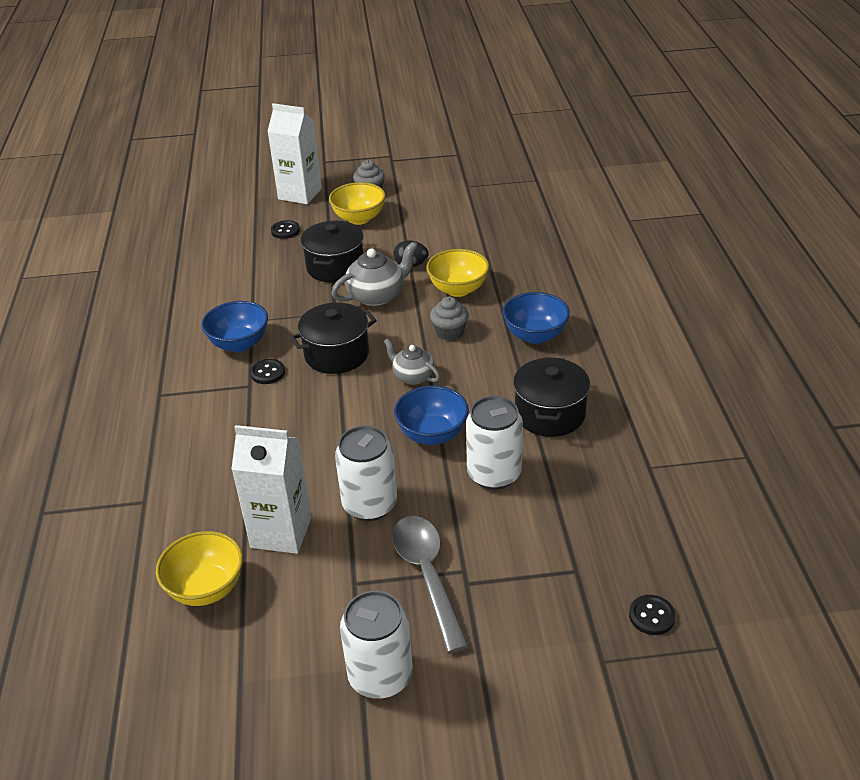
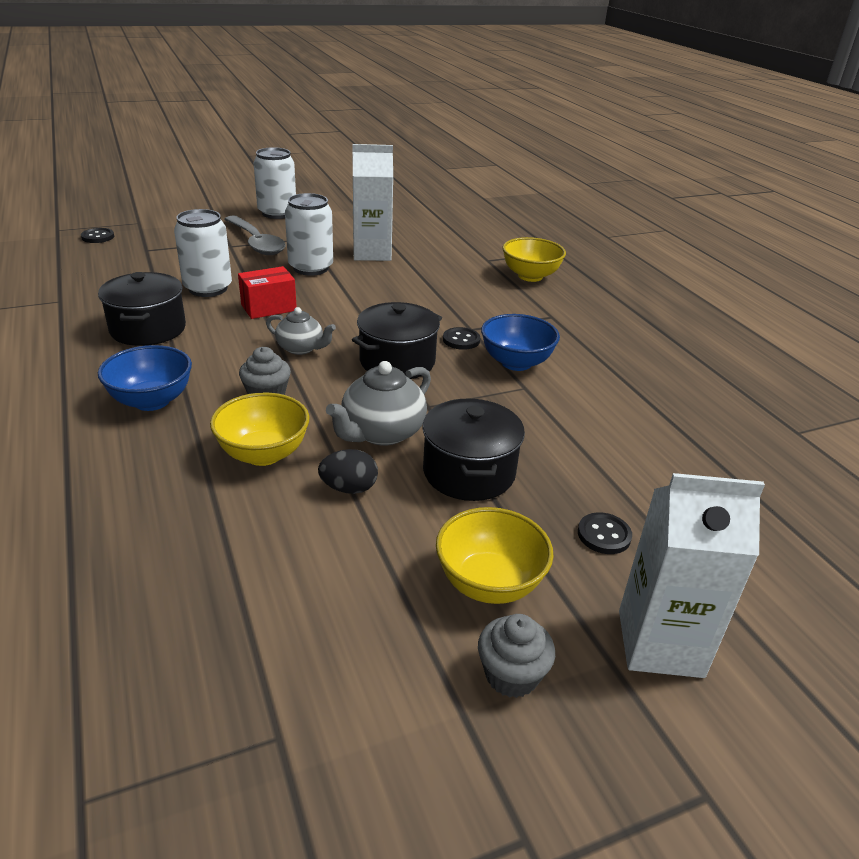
camera: 160 degrees right, 5 degrees down
(206, 588) = (405, 232): yellow bowl -> yellow bowl (530, 276)
(432, 434) = (268, 308): blue bowl -> red box

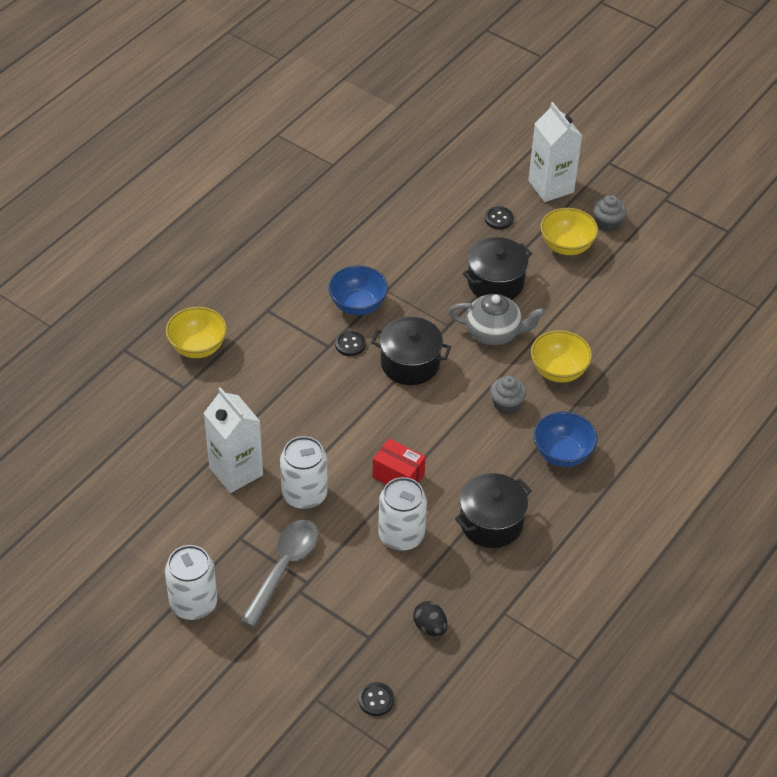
camera: 120 degrees left, 15 degrees up
(301, 348) = (438, 421): grey teapot -> none
(349, 488) = (552, 322): black egg -> black egg (430, 627)

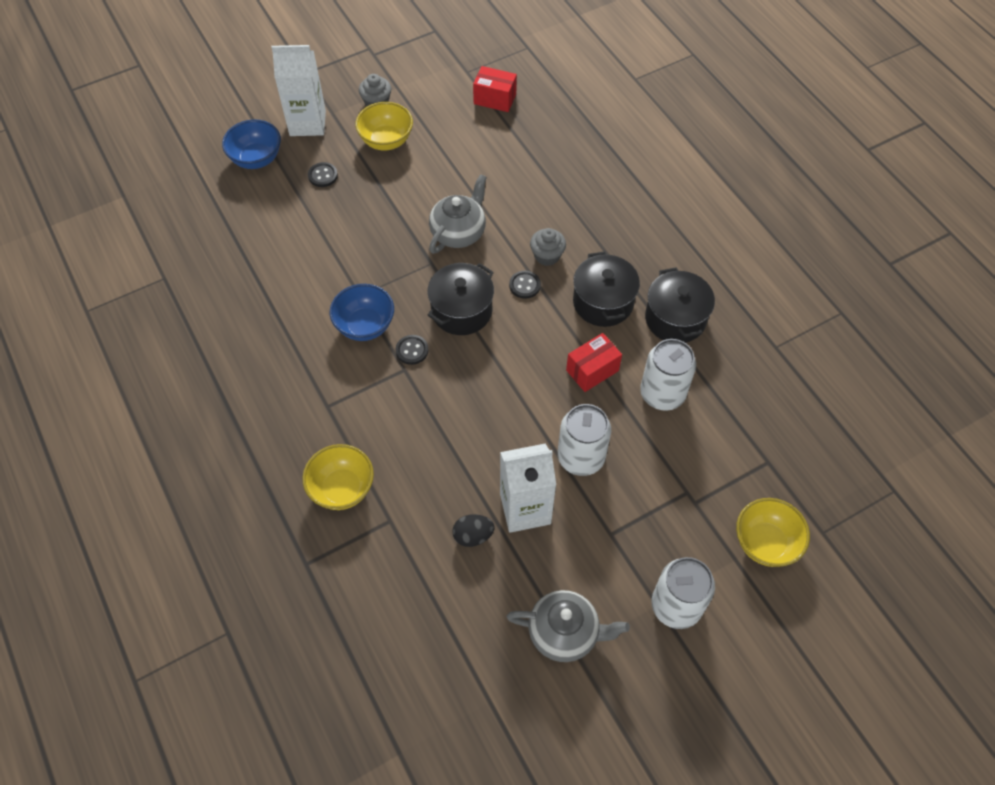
camera: 65 degrees left, 10 degrees up
(136, 532) = (564, 633): none -> grey teapot
(284, 568) = (662, 507): grey spoon -> none
(376, 700) = (838, 482): black button -> black button (524, 285)
(430, 627) = (772, 409): black egg -> black egg (473, 536)
(495, 282) = (399, 208): black pot -> black pot (603, 302)
(558, 371) = (528, 204): yellow bowl -> yellow bowl (765, 543)
(562, 454) = (621, 238): blue bowl -> blue bowl (256, 159)
(671, 305) = (495, 99): none -> red box

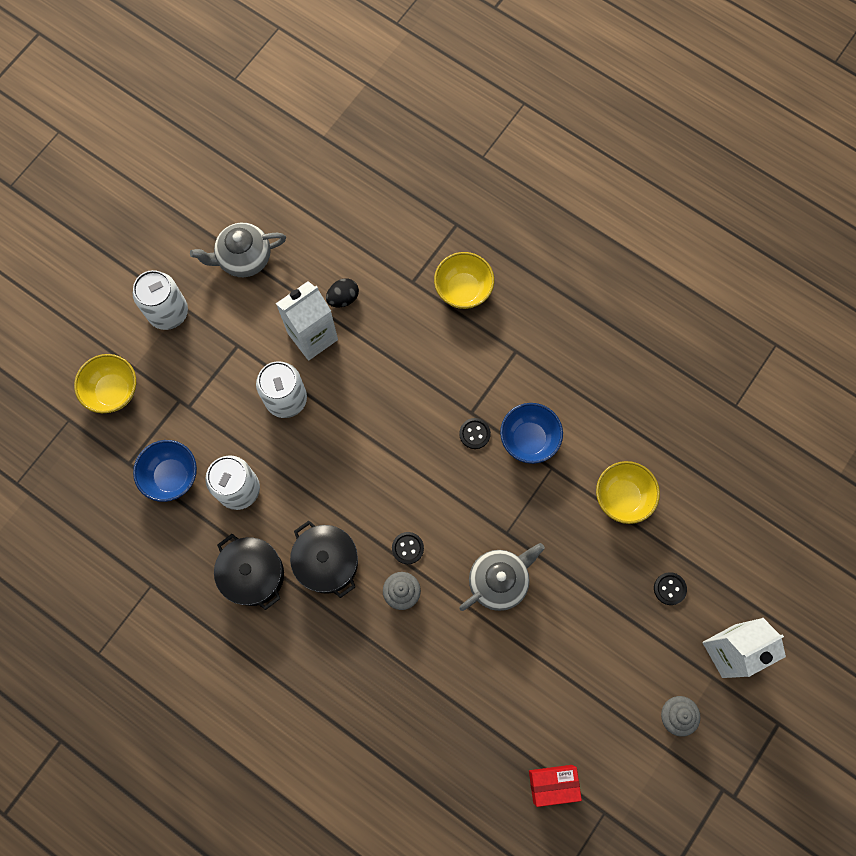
camera: 155 degrees right, 15 degrees up
(256, 159) = (748, 578): blue bowl -> blue bowl (171, 476)
(386, 141) = (634, 665): yellow bowl -> yellow bowl (622, 497)
(459, 232) = (499, 581): grey teapot -> grey teapot turned 135 degrees counterclockwise
(461, 311) = (452, 494): black pot -> none
(592, 370) = (308, 485): red box -> none

